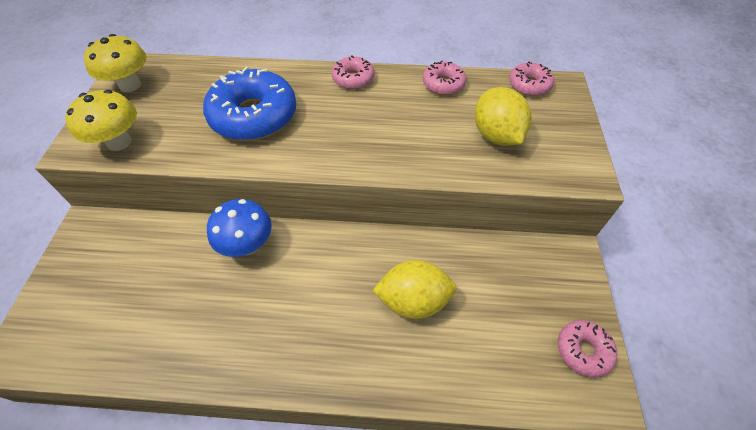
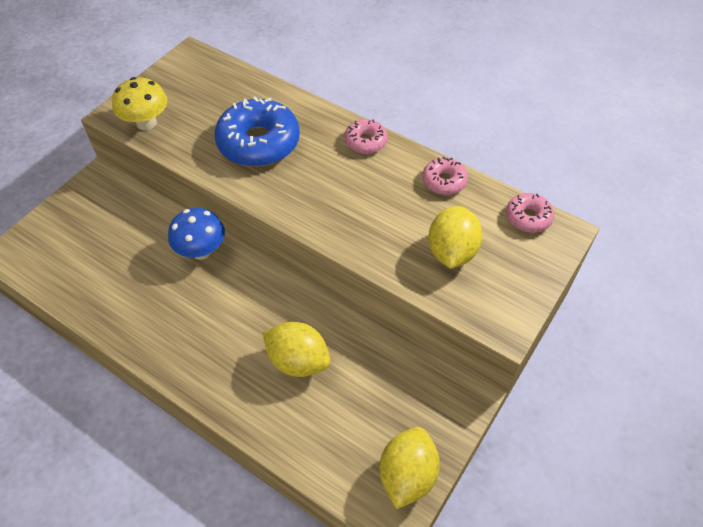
camera: 30 degrees right, 0 degrees up
(130, 85) = (182, 74): yellow mushroom -> none
(583, 350) = (407, 475): pink donut -> yellow lemon

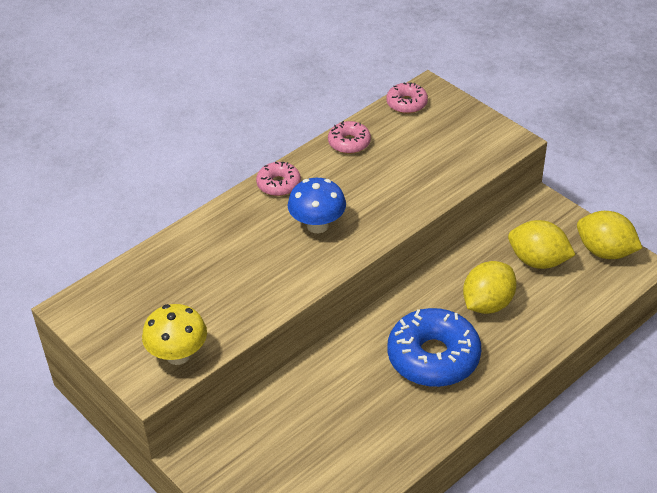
camera: 75 degrees left, 10 degrees down
(201, 251) = (337, 364): blue mushroom -> blue mushroom (317, 225)
(258, 142) = (249, 262): blue donut -> blue donut (433, 357)
(451, 252) = (431, 154): yellow lemon -> yellow lemon (538, 261)

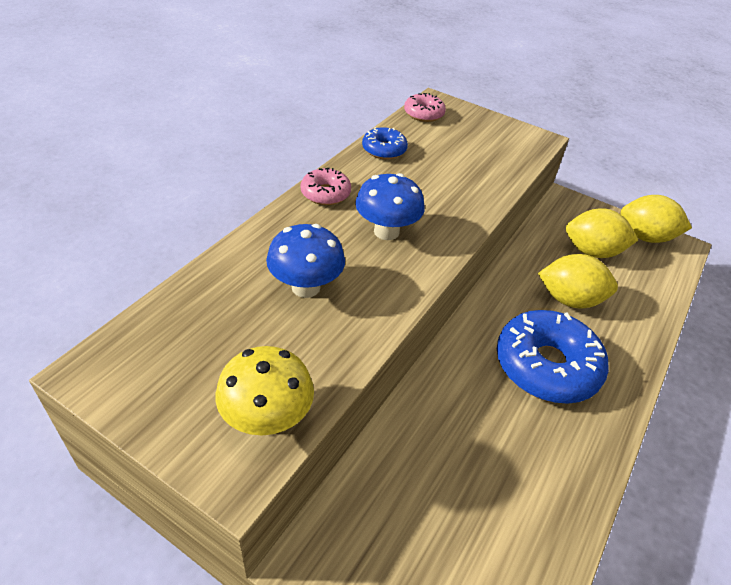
camera: 20 degrees left, 0 degrees up
(234, 266) = (306, 287): none -> blue mushroom
(349, 143) = (384, 150): pink donut -> blue donut
(487, 304) = (569, 299): yellow lemon -> yellow lemon turned 75 degrees clockwise

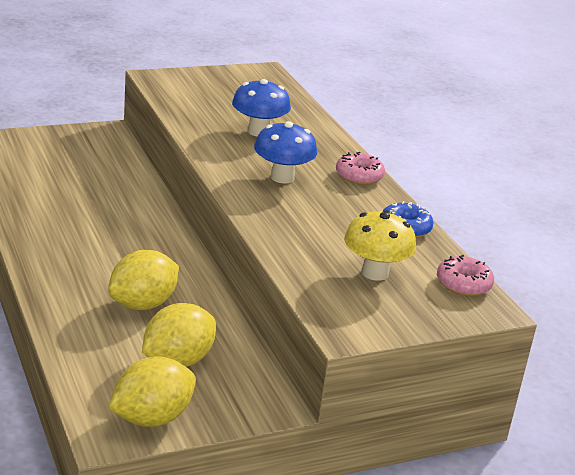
camera: 125 degrees right, 15 degrees down
(267, 419) = (176, 91): yellow mushroom -> yellow mushroom (375, 273)
(546, 366) = (103, 251): blue donut -> none

